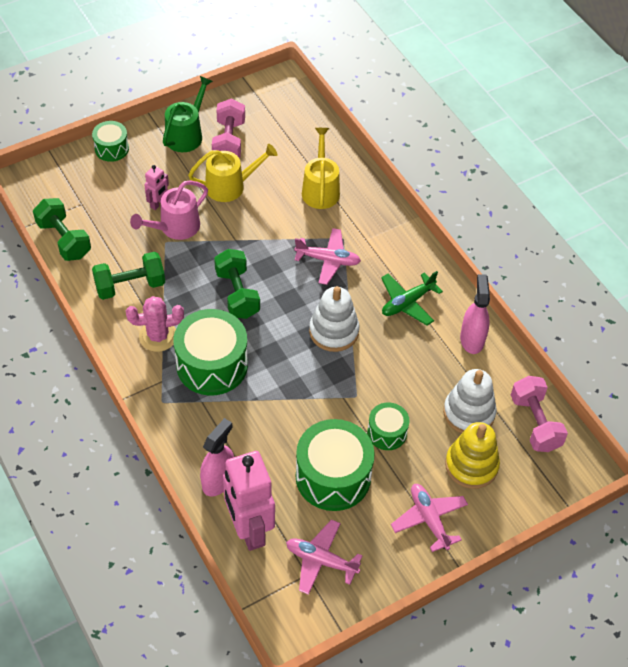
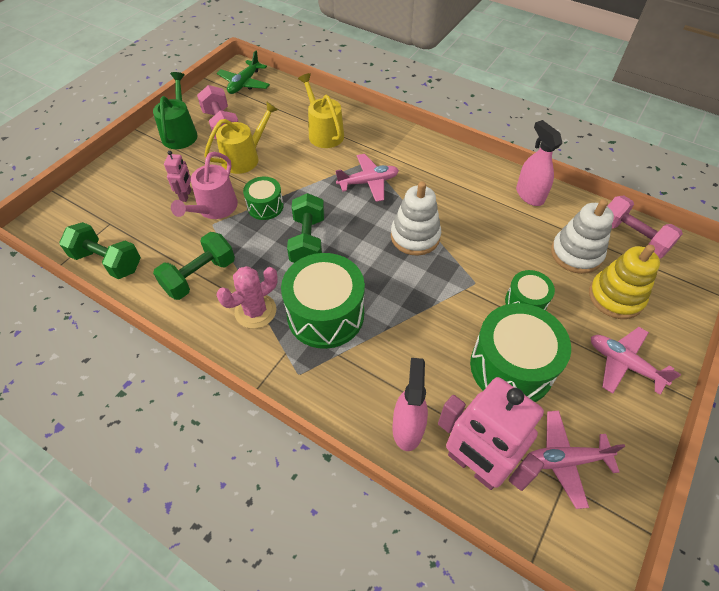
camera: 25 degrees left, 0 degrees up
(111, 148) = (115, 167): green drum -> green drum (265, 206)
(237, 294) = (308, 241): green dumbbell -> green dumbbell turned 45 degrees clockwise
(407, 302) = (457, 188): green plane -> green plane (244, 83)

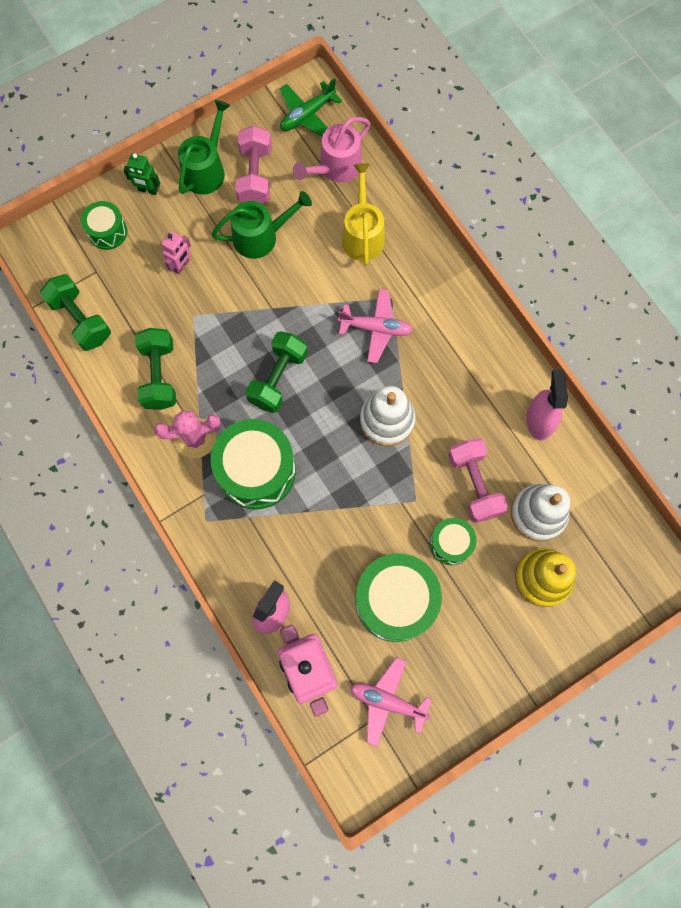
camera: 25 degrees right, 20 degrees up
(136, 159) = (148, 190): none -> green robot
(200, 276) = (159, 375): green dumbbell -> green dumbbell turned 75 degrees counterclockwise
(214, 208) = (203, 296): pink watering can -> pink watering can (336, 168)
(244, 158) = (261, 237): yellow watering can -> green watering can
(265, 206) = (255, 315): green drum -> green drum (107, 232)
(624, 364) = (500, 646): pink plane -> none
(631, 238) = (610, 522): pink dumbbell -> pink dumbbell (474, 484)

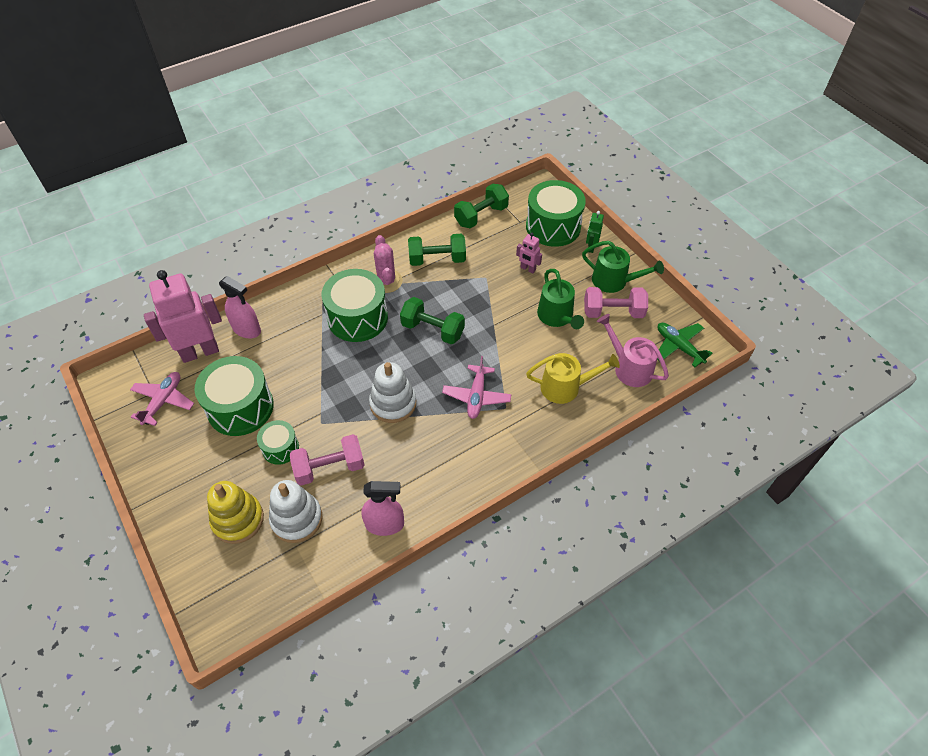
camera: 90 degrees right, 20 degrees down
(107, 232) = (553, 226): green drum -> green drum, size x1.85

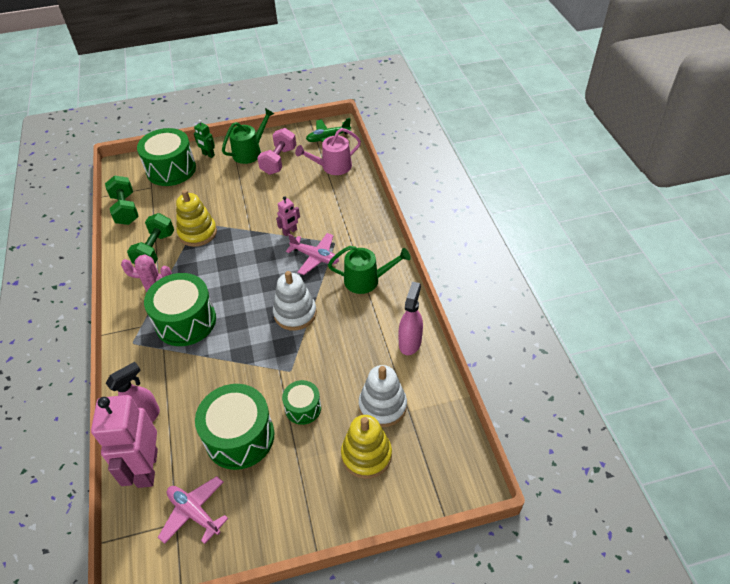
camera: 70 degrees left, 5 degrees down
(330, 468) = (340, 372): pink dumbbell -> none
(432, 330) = (232, 270): green dumbbell -> none
(472, 283) = (197, 233): none -> yellow stacking toy
(528, 269) = (205, 195): pink robot -> pink robot (290, 231)
(557, 317) = (264, 191): green watering can -> green watering can (366, 280)
(565, 387) = (332, 204): yellow watering can -> none

